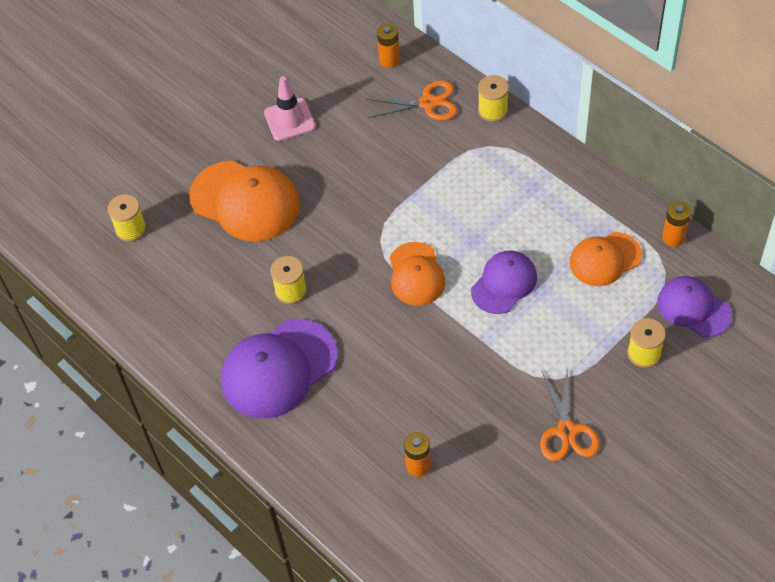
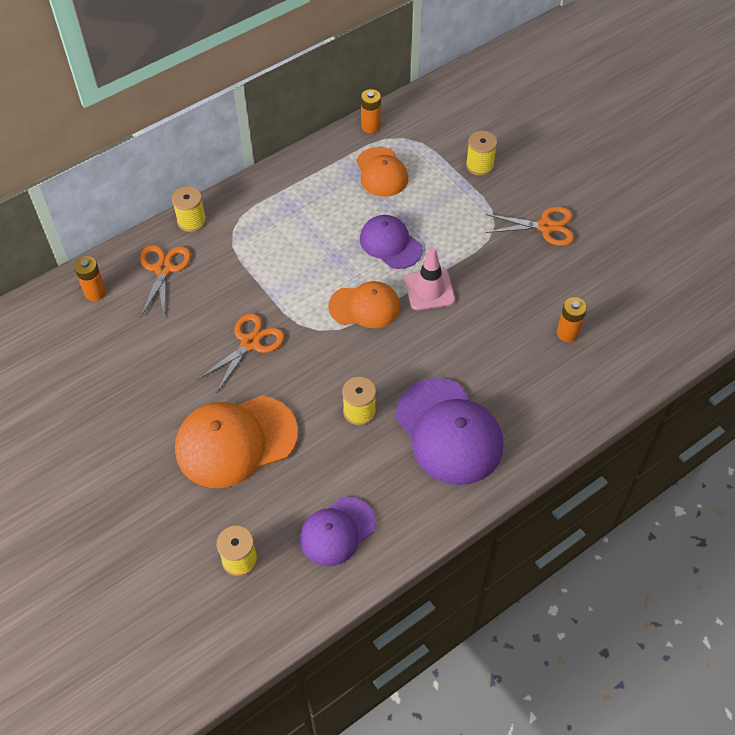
camera: 85 degrees left, 0 degrees up
(245, 201) = (235, 441): orange cap -> orange cap turned 150 degrees counterclockwise
(289, 120) = (140, 389): pink traffic cone -> pink traffic cone (429, 290)
(354, 189) = (250, 343): none -> orange scissors
(693, 308) = (442, 128): purple cap -> purple cap (337, 531)

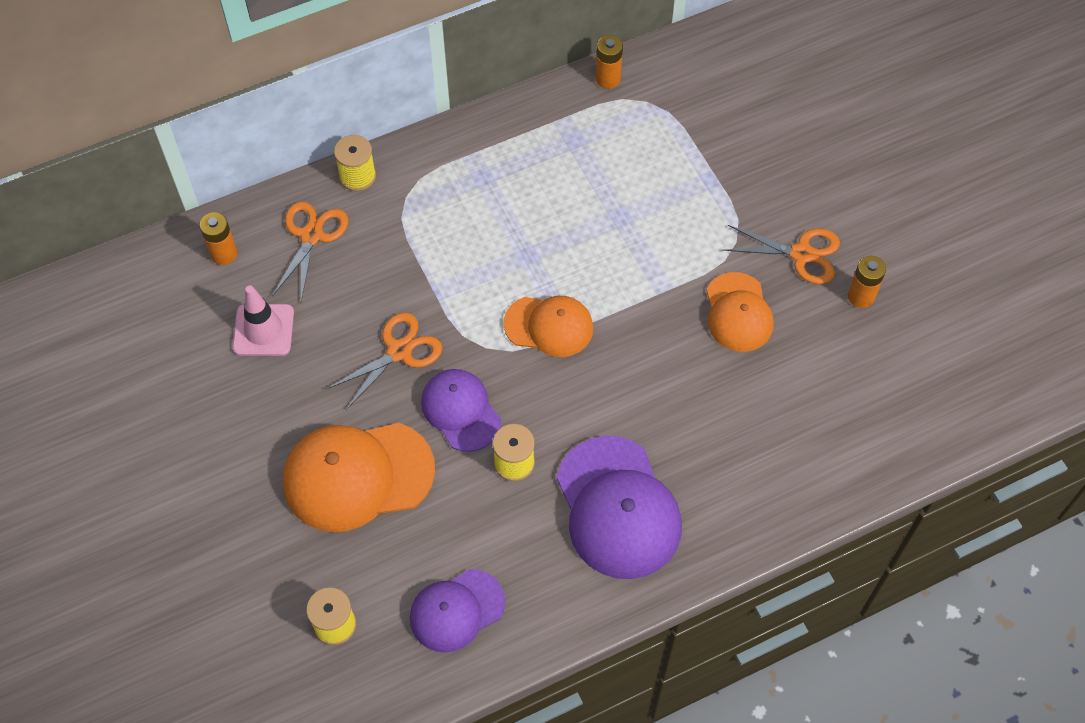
camera: 10 degrees right, 5 degrees up
(381, 172) = (608, 146): orange cap -> orange cap (738, 313)
(390, 244) = (598, 246): purple cap -> purple cap (460, 411)
(429, 290) = (634, 316): pink traffic cone -> pink traffic cone (263, 330)
(479, 165) = (736, 155): yellow spool -> none
(567, 333) = (795, 403): orange battery -> orange battery (861, 296)

